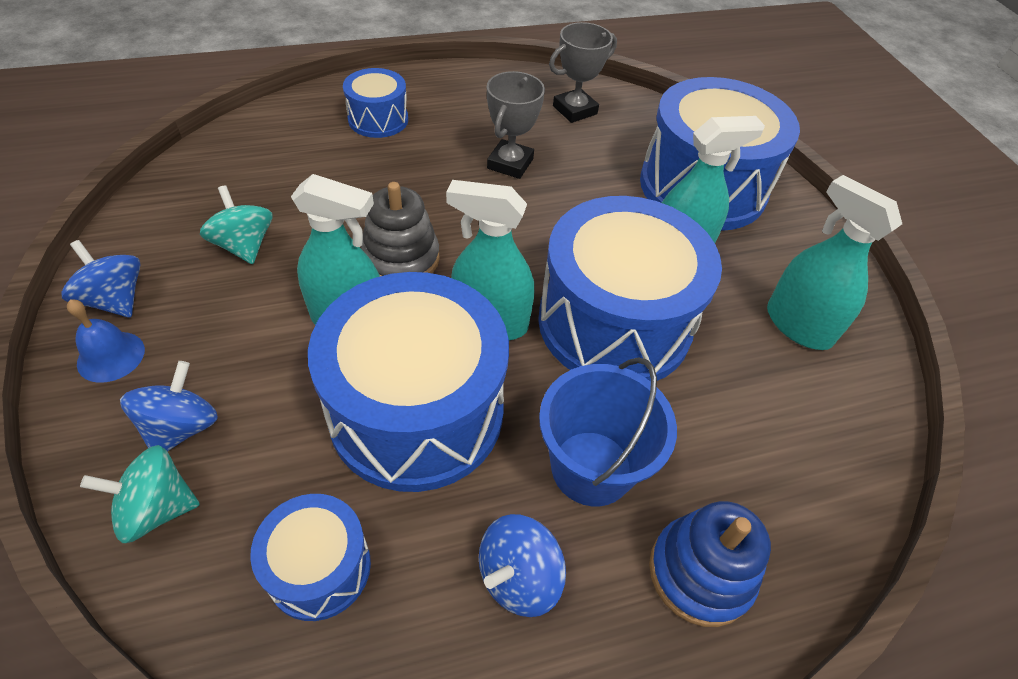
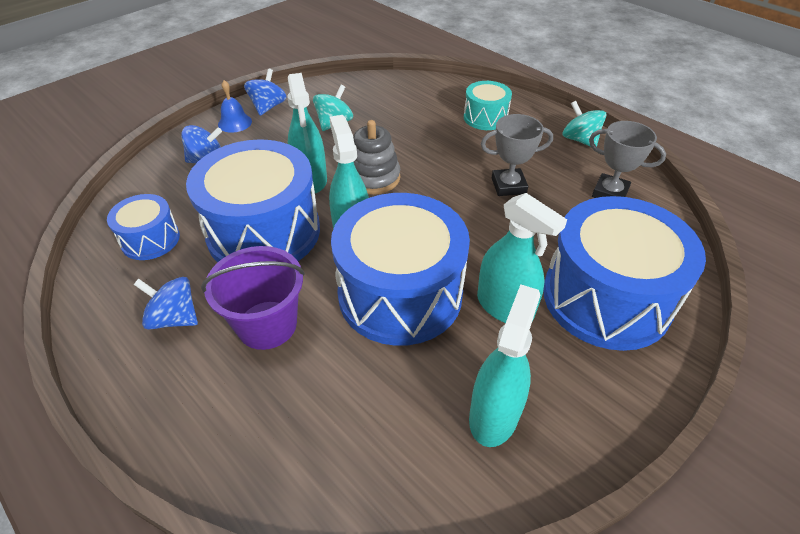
camera: 65 degrees right, 5 degrees down
(157, 509) = (160, 176): turquoise spinning top -> turquoise spinning top (580, 140)
(378, 119) = (485, 117): blue drum -> turquoise drum
(591, 468) = (267, 325): blue bucket -> purple bucket
(700, 573) = (213, 410): blue stacking toy -> none

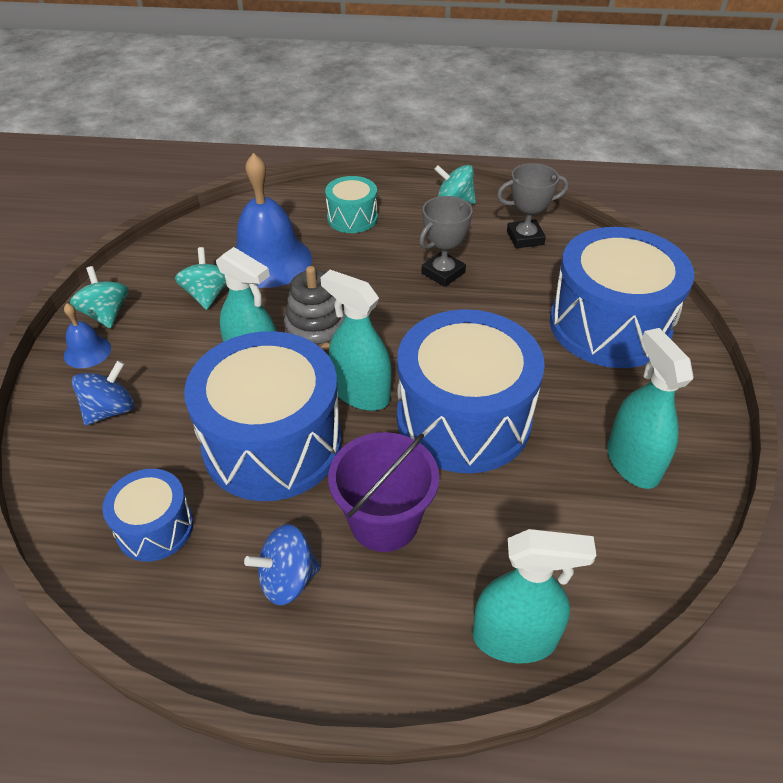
camera: 40 degrees left, 0 degrees up
(268, 107) = (106, 314): blue spinning top -> turquoise spinning top
(396, 120) = (269, 260): none -> blue bell
(505, 307) = (551, 377): turquoise spray bottle -> turquoise spray bottle (514, 638)

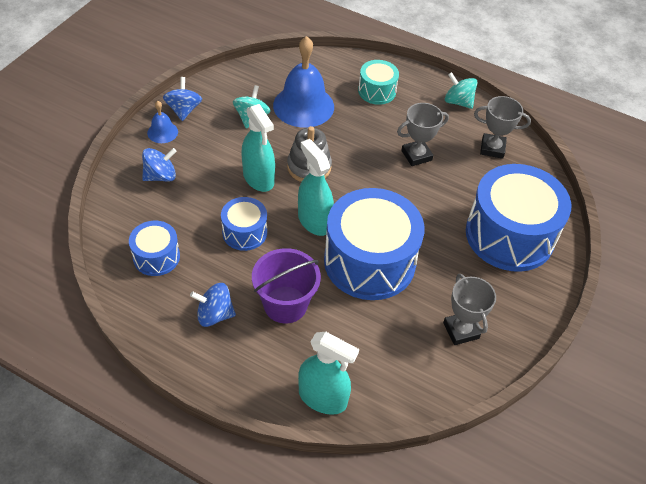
camera: 20 degrees right, 5 degrees up
(106, 314) = (184, 110): turquoise spinning top -> blue spinning top
(272, 443) = (244, 232): blue drum -> blue drum, size x0.50
(632, 462) = (461, 330): turquoise spray bottle -> grey trophy

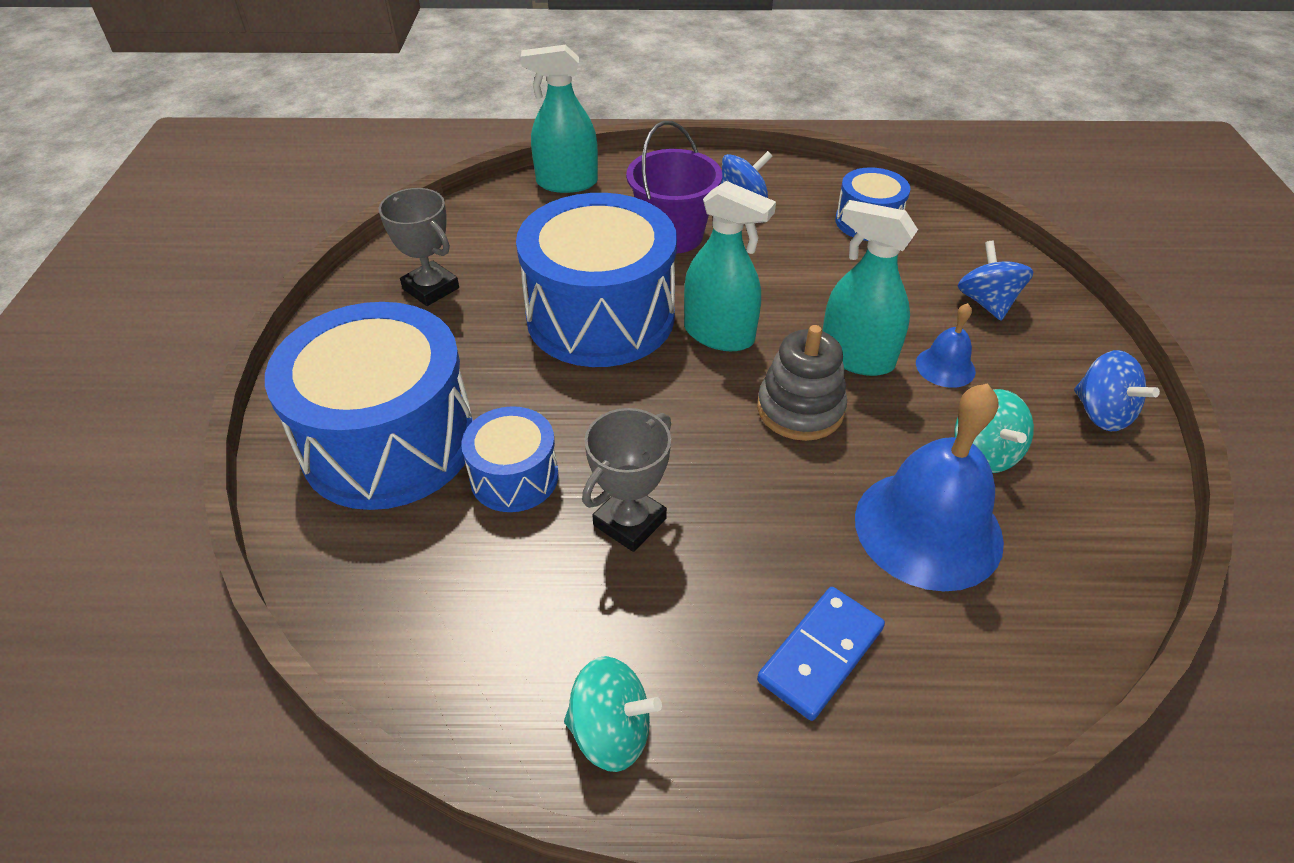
camera: 155 degrees right, 5 degrees down
(160, 176) = (986, 302): blue spinning top -> blue spinning top turned 135 degrees clockwise
(162, 132) = (1075, 362): blue bell -> blue bell (945, 367)
(244, 232) = (797, 284): blue drum -> blue drum (514, 477)
(377, 91) = (821, 654): turquoise drum -> blue domino
(492, 148) = (474, 620): grey trophy -> none

